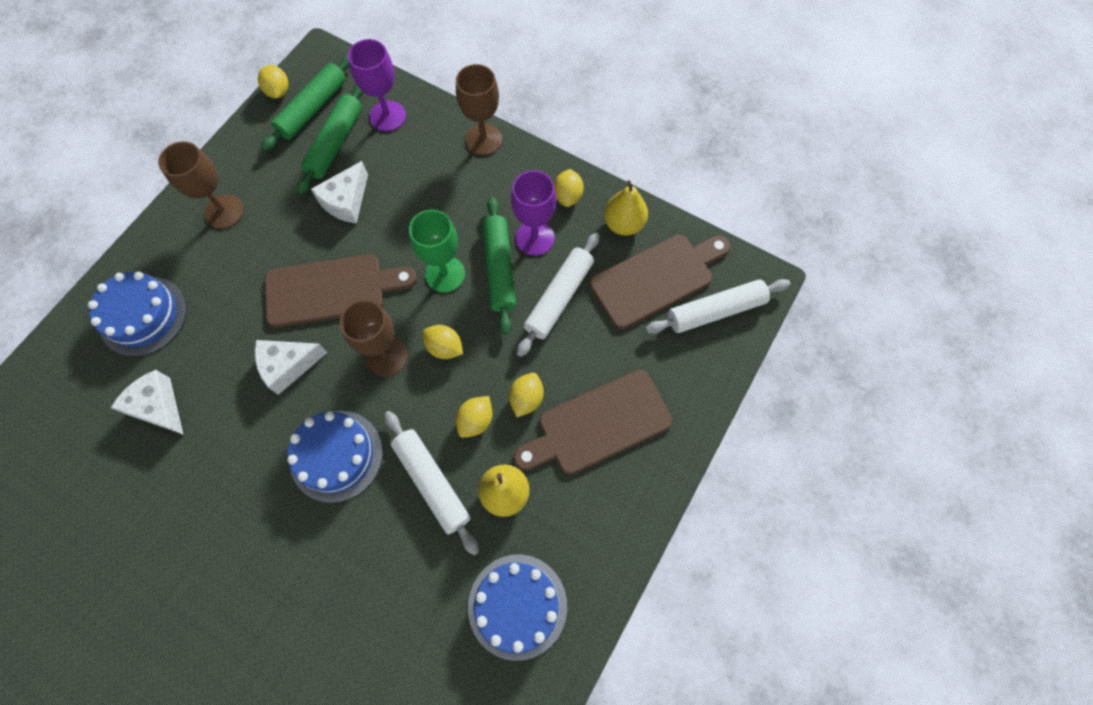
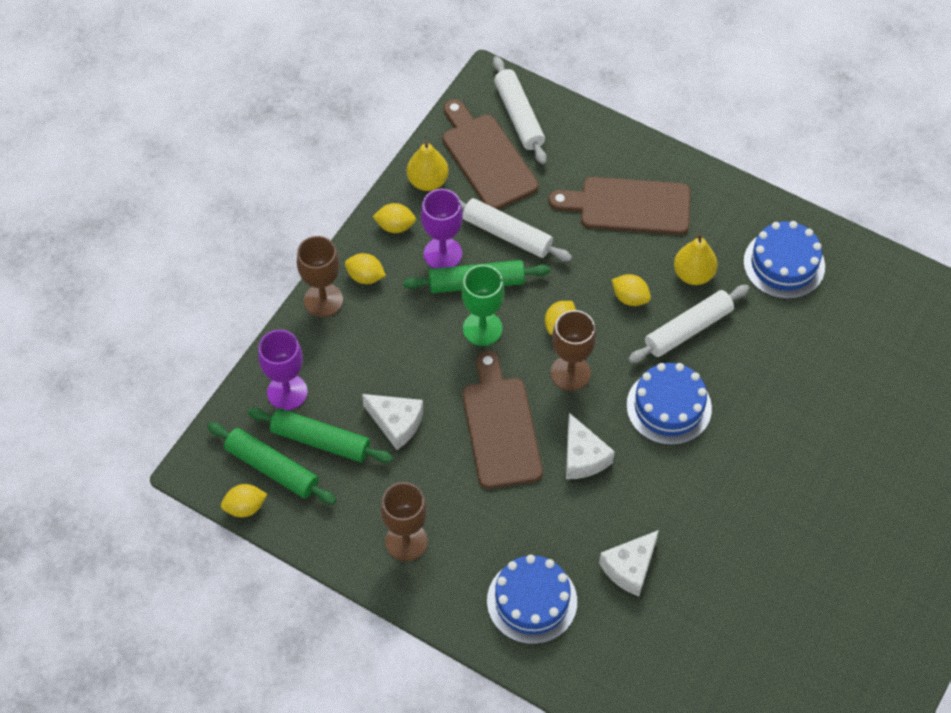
camera: 90 degrees left, 10 degrees down
(526, 399) = (607, 259): yellow lemon -> yellow lemon (365, 277)
(598, 424) = (628, 206): brown cutting board -> brown cutting board turned 120 degrees clockwise

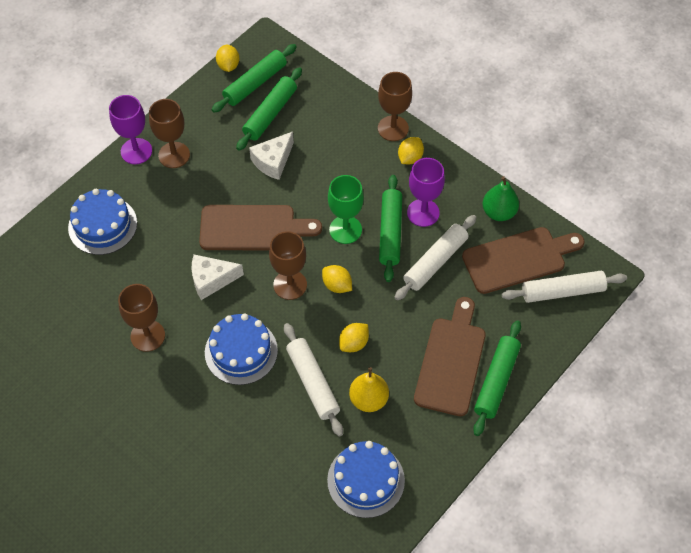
camera: 100 degrees right, 0 degrees up
(287, 392) = (316, 98): purple goblet -> purple goblet (136, 151)
(395, 226) = (456, 184): yellow lemon -> none
(427, 181) = (498, 212): yellow pear -> green pear
(630, 568) = (108, 294): white cheese -> none
(641, 164) = (496, 381): none -> green rolling pin
(674, 509) = (148, 336): none -> brown goblet

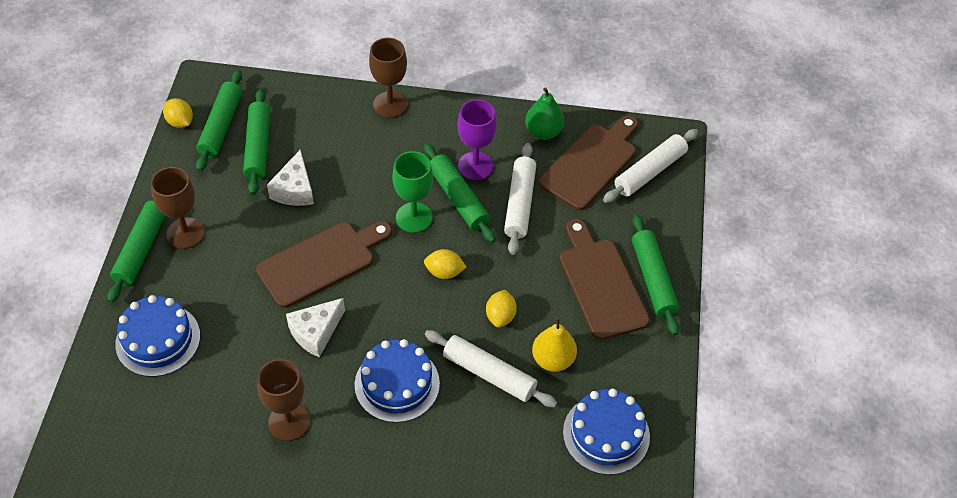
camera: 35 degrees left, 5 degrees down
(136, 151) = (141, 249): purple goblet -> green rolling pin
(290, 285) = (398, 295): brown goblet -> none
(410, 158) = (426, 123): yellow lemon -> none

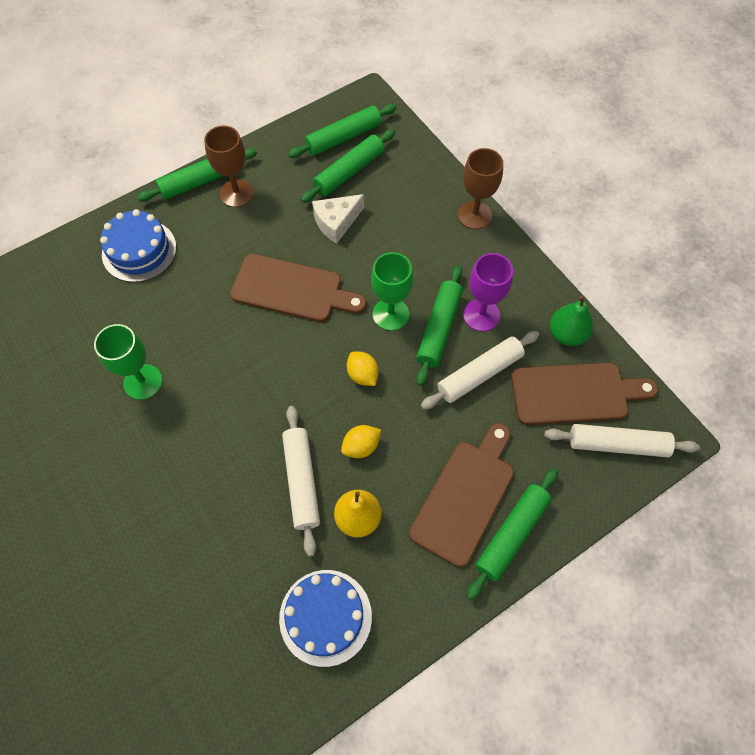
camera: 50 degrees right, 10 degrees up
(180, 122) = (322, 114): yellow lemon -> none
(289, 422) = (143, 382): brown goblet -> green goblet
(316, 332) = (230, 336): white cheese -> none
(397, 384) = (235, 424): blue cake -> none

